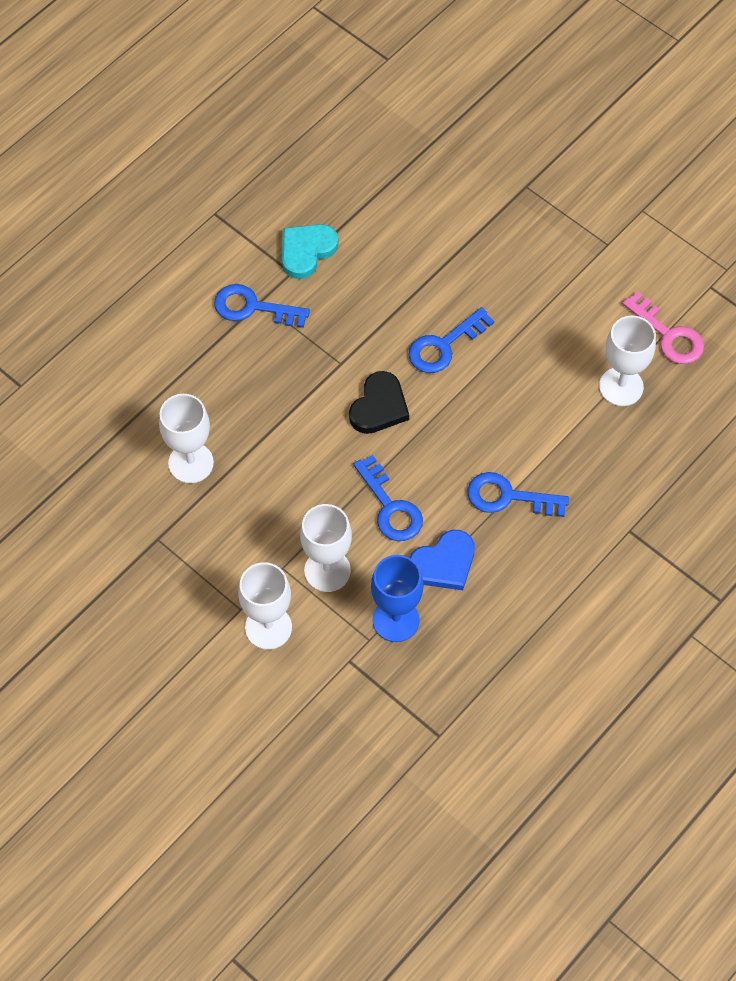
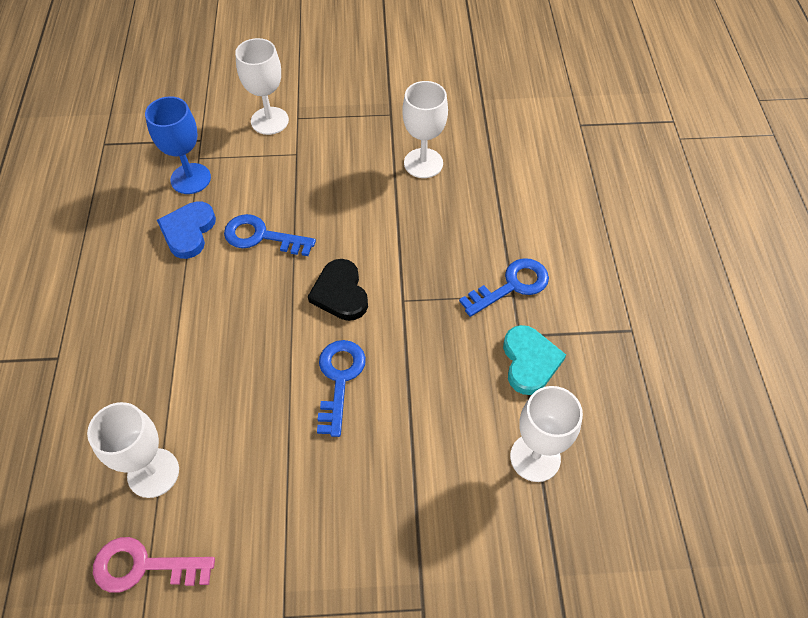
camera: 135 degrees right, 5 degrees down
(327, 570) = (265, 172): white goblet -> white goblet (535, 457)
(508, 497) = (178, 308): blue key -> none

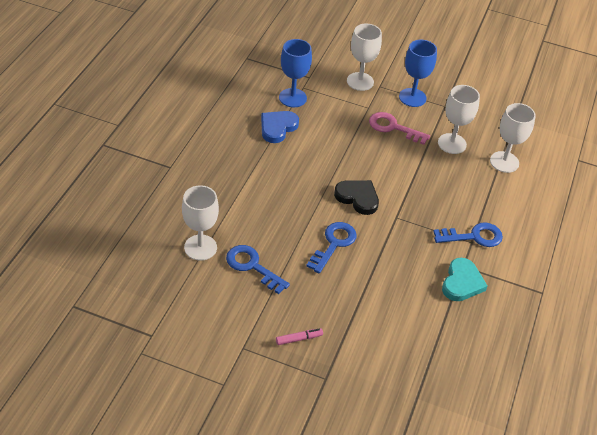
camera: 20 degrees right, 10 degrees down
(144, 566) = (175, 290): pink key -> pink key (393, 127)
(262, 236) = (323, 147): blue key -> blue key (252, 266)
(340, 293) = (358, 198): black heart -> black heart turned 120 degrees clockwise
(345, 118) = (412, 97): none -> blue goblet
(357, 560) = (299, 339): none -> pink marker
(535, 457) = (436, 334): white goblet -> white goblet (504, 162)

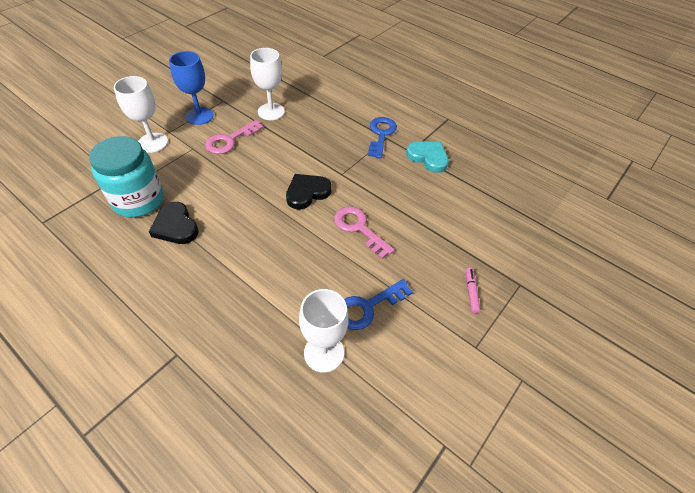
camera: 70 degrees left, 5 degrees up
(277, 128) = (175, 226): blue heart -> black heart
(292, 98) = (139, 200): blue goblet -> turquoise jar
(334, 244) = (359, 228): blue key -> pink key
(504, 162) = (307, 91): white goblet -> none

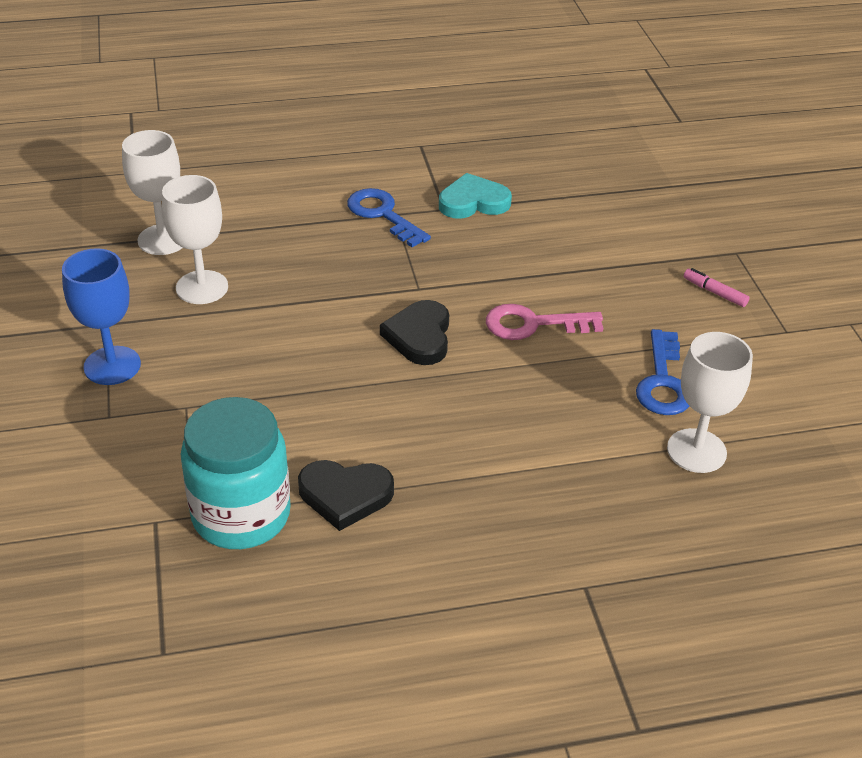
camera: 50 degrees left, 10 degrees down
(153, 142) = (114, 446): white goblet -> white goblet (163, 240)
(230, 140) = (216, 358): pink key -> none

